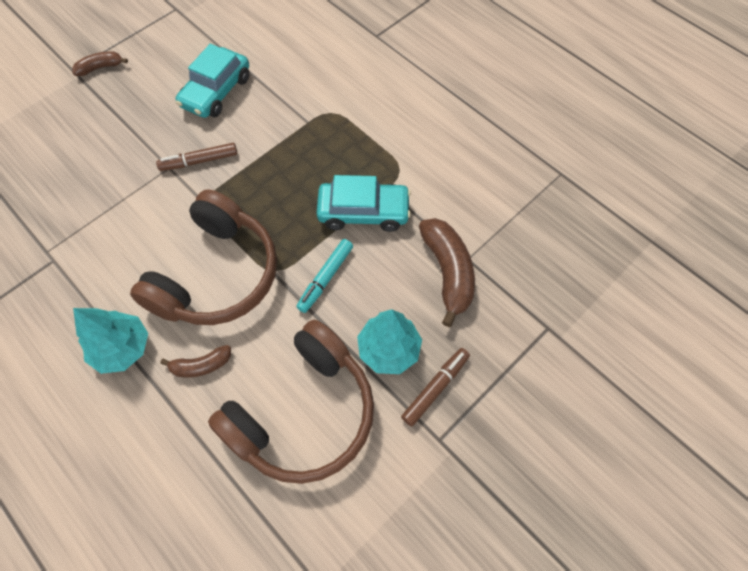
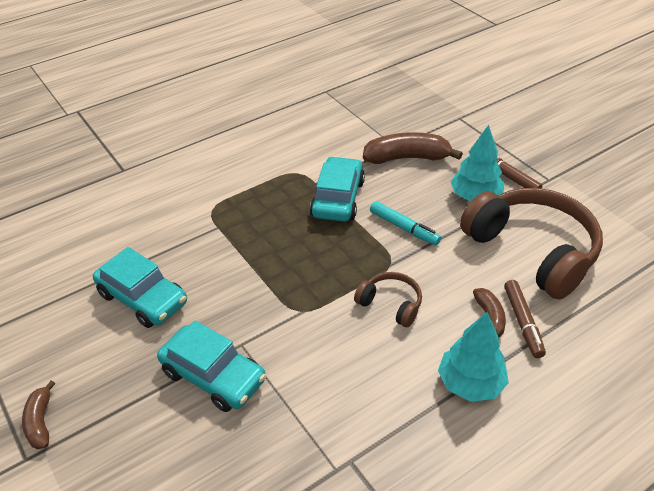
camera: 80 degrees left, 20 degrees down
(136, 156) = (213, 376): none -> turquoise car
(199, 161) = (241, 316): brown marker -> brown marker (522, 322)
(217, 275) = (390, 304): brown headphones -> brown headphones, size x0.46

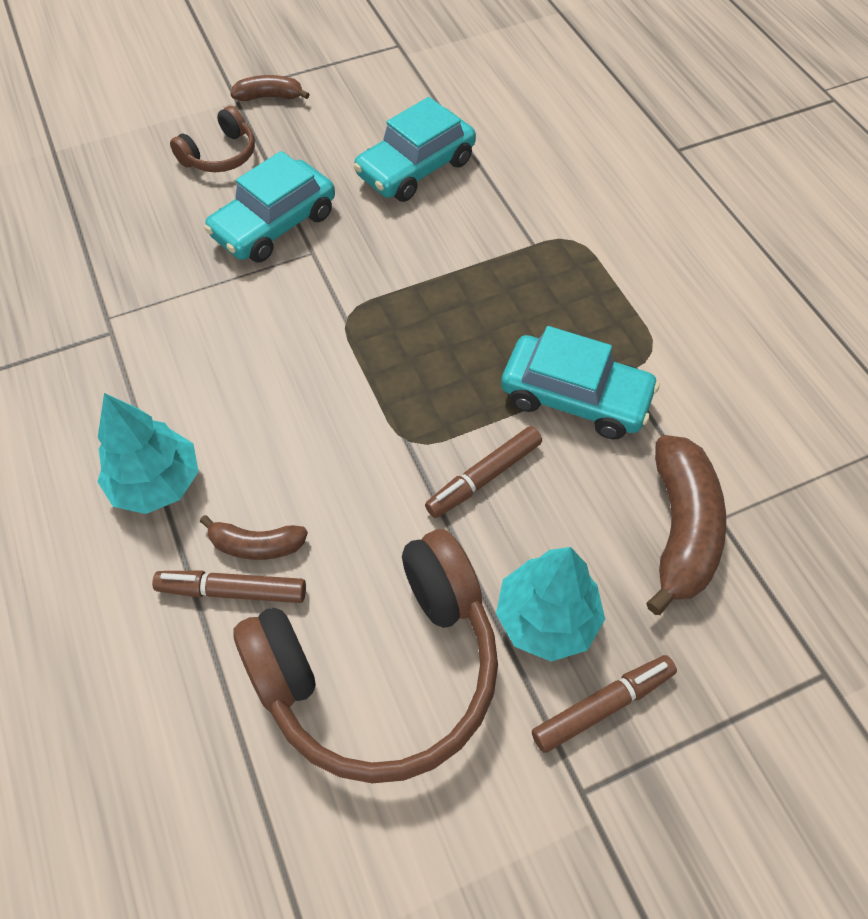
camera: 100 degrees right, 15 degrees up
(390, 304) = (325, 421): brown headphones -> brown headphones (220, 155)
(404, 228) = (484, 477): turquoise marker -> brown marker

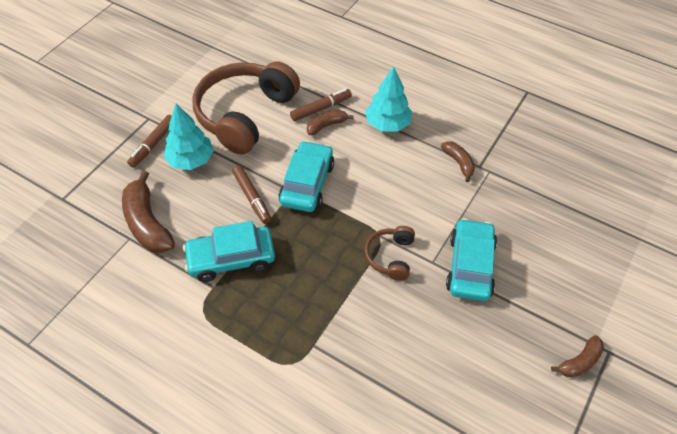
camera: 145 degrees right, 5 degrees down
(131, 353) = (458, 163): none -> brown banana
(220, 155) = (552, 294): brown headphones -> brown headphones (390, 257)
(416, 168) = (430, 360): turquoise car -> turquoise car (307, 184)
(484, 477) = (252, 198): brown marker -> brown marker turned 135 degrees clockwise

